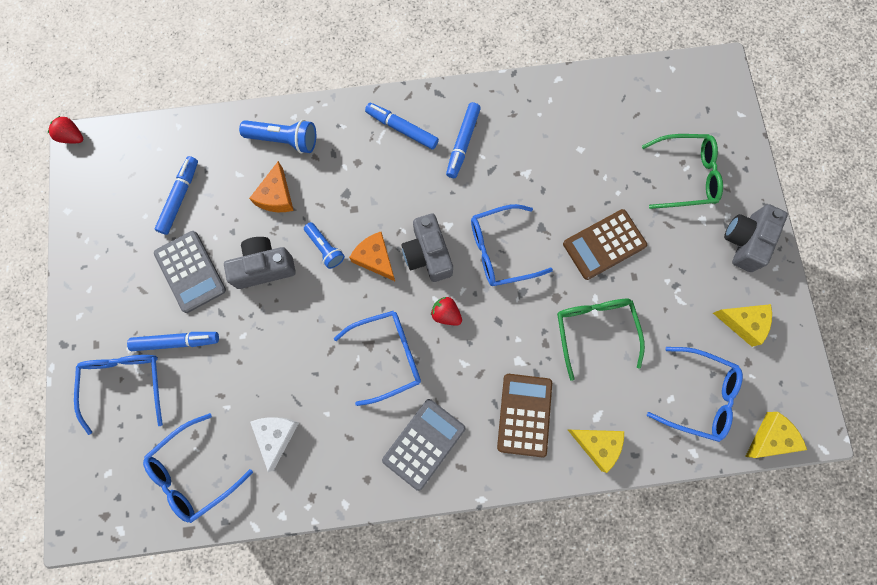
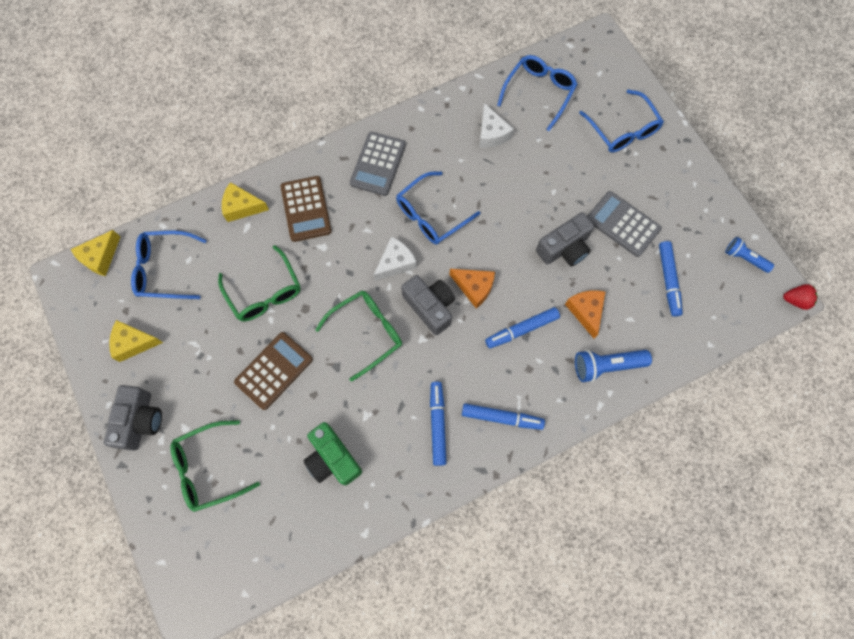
camera: 160 degrees right, 5 degrees down
(176, 342) = (602, 170): blue marker -> blue marker (521, 330)
(325, 248) = (521, 281): blue flashlight -> blue flashlight (744, 258)
(446, 314) = (395, 263): red strawberry -> white cheese
(499, 250) = (368, 332): blue glasses -> green glasses
(569, 146) = (332, 458): none -> green camera

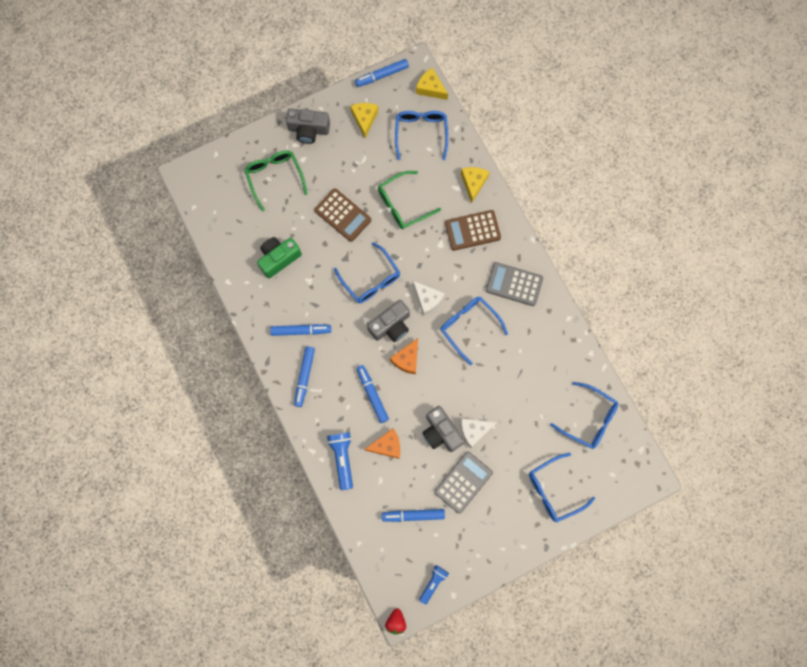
camera: 90 degrees right, 5 degrees up
(70, 320) = (382, 75): none -> blue marker
(368, 332) = (371, 280): green glasses -> blue glasses
(491, 133) = (546, 376): white cheese -> white cheese (474, 431)

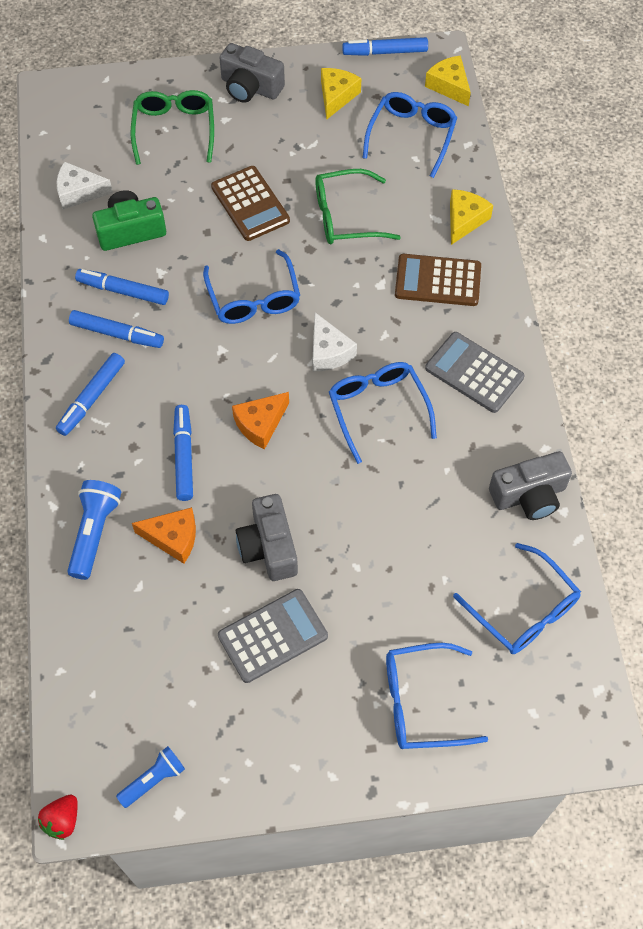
camera: 20 degrees right, 15 degrees down
(391, 325) = (256, 369): grey camera -> grey camera (529, 495)
(413, 515) = (168, 658): blue marker -> blue marker (123, 291)
(474, 431) = (323, 563): white cheese -> white cheese (79, 192)

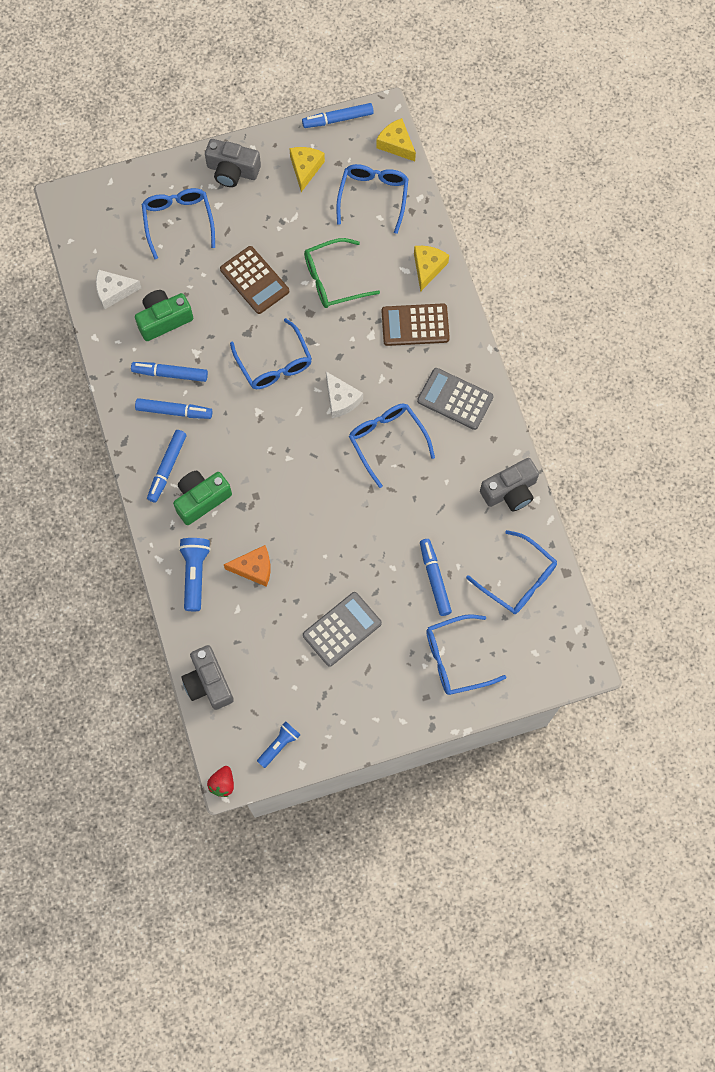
camera: 10 degrees left, 10 degrees up
(125, 442) = (201, 499): none -> green camera
(174, 129) = (178, 220): green glasses -> blue glasses
(184, 456) = (248, 503): blue marker -> blue marker (434, 579)
(260, 424) = (300, 468): orange cheese -> none
(269, 547) = (326, 563): grey camera -> grey camera (208, 682)

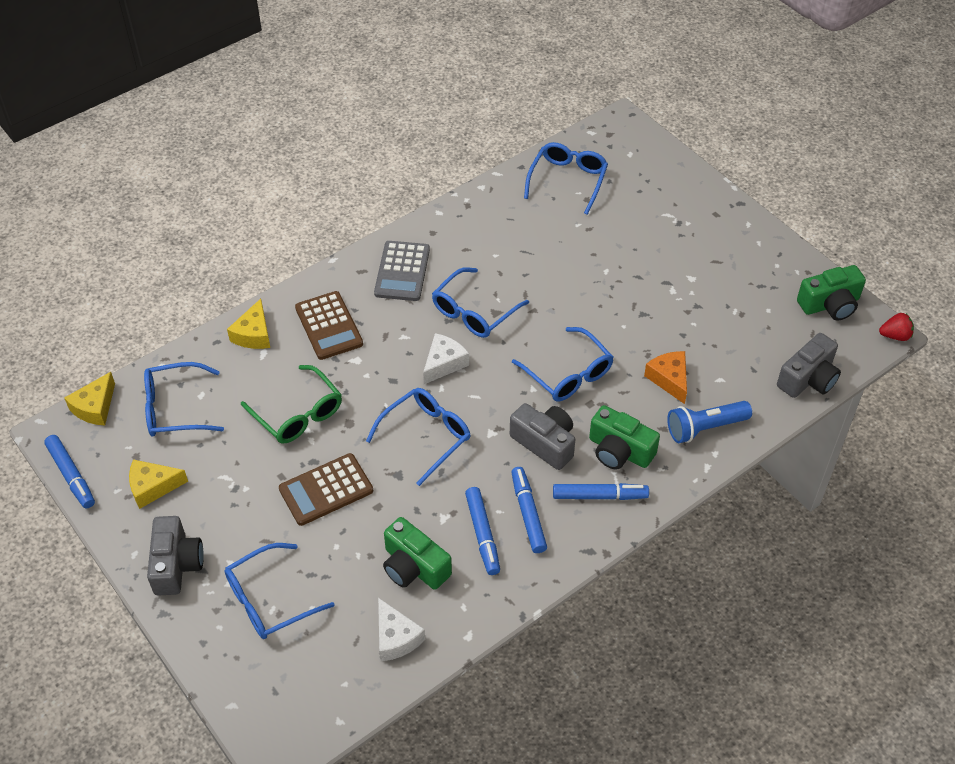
camera: 110 degrees left, 20 degrees down
(254, 280) = (326, 490): brown calculator -> brown calculator turned 150 degrees counterclockwise
(279, 745) = (830, 304): blue flashlight -> green camera
(342, 629) = (690, 291): grey calculator -> none
(428, 268) = (253, 334): yellow cheese -> yellow cheese turned 75 degrees counterclockwise
(434, 579) = (600, 237): blue marker -> none
(455, 659) = (668, 204): blue glasses -> blue glasses (569, 375)
(510, 491) = (482, 207): grey camera -> grey camera (545, 443)

